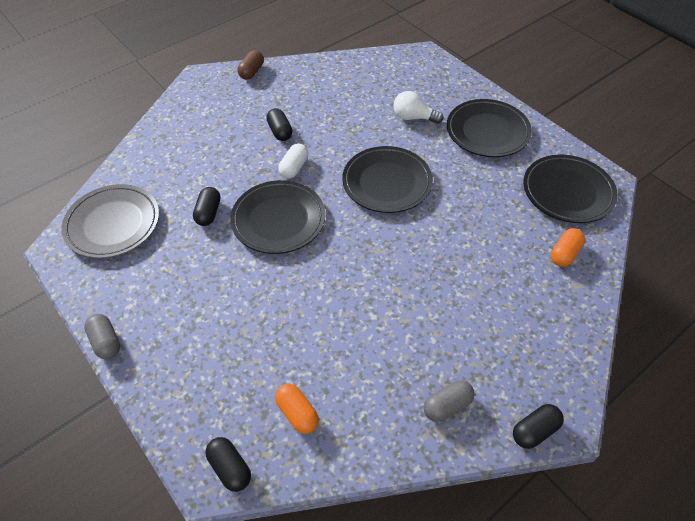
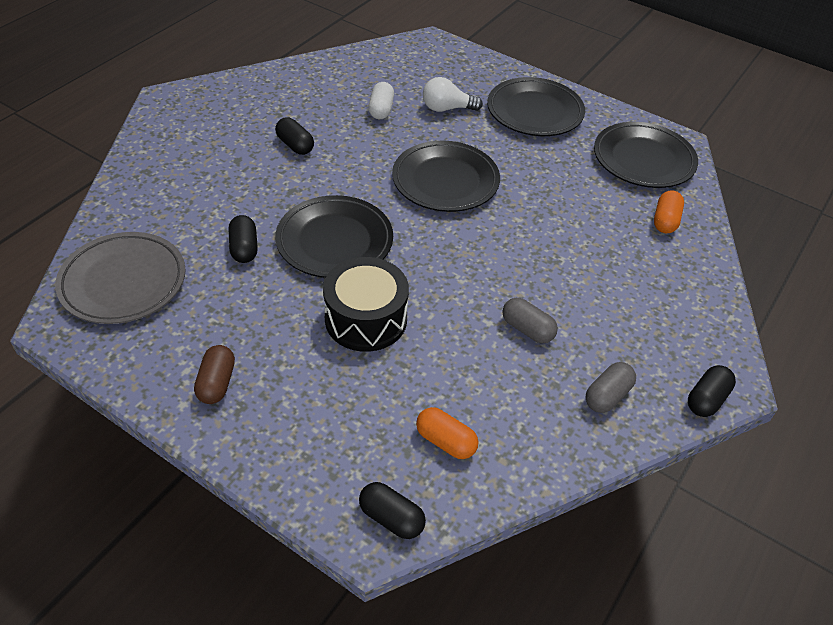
camera: 20 degrees left, 5 degrees down
(106, 342) = (173, 417): grey capsule -> grey capsule (527, 329)
(251, 72) = (231, 84): brown capsule -> brown capsule (217, 383)
(276, 292) = (366, 319): none -> black drum
(294, 168) = (329, 182): white capsule -> white capsule (381, 110)

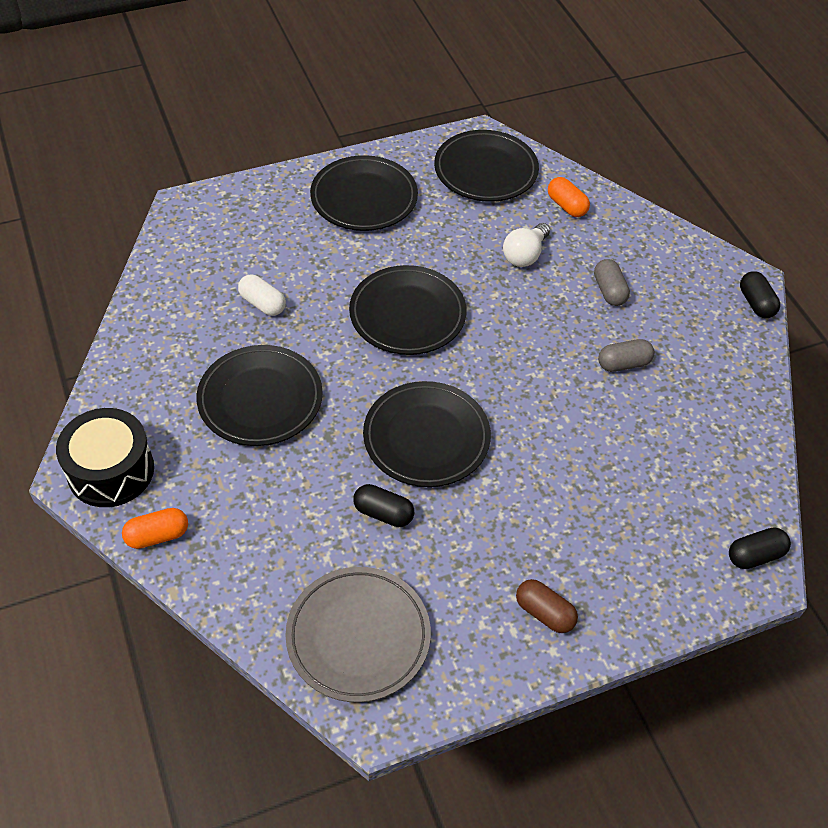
camera: 55 degrees left, 5 degrees up
(295, 145) = (260, 399): black capsule -> black plate
(366, 319) = (540, 465): black drum -> black drum (111, 470)
(445, 441) = (703, 481): orange capsule -> orange capsule (157, 535)
(447, 108) = (305, 255): white light bulb -> white light bulb (525, 255)
(607, 396) = (719, 357): grey capsule -> grey capsule (609, 291)

